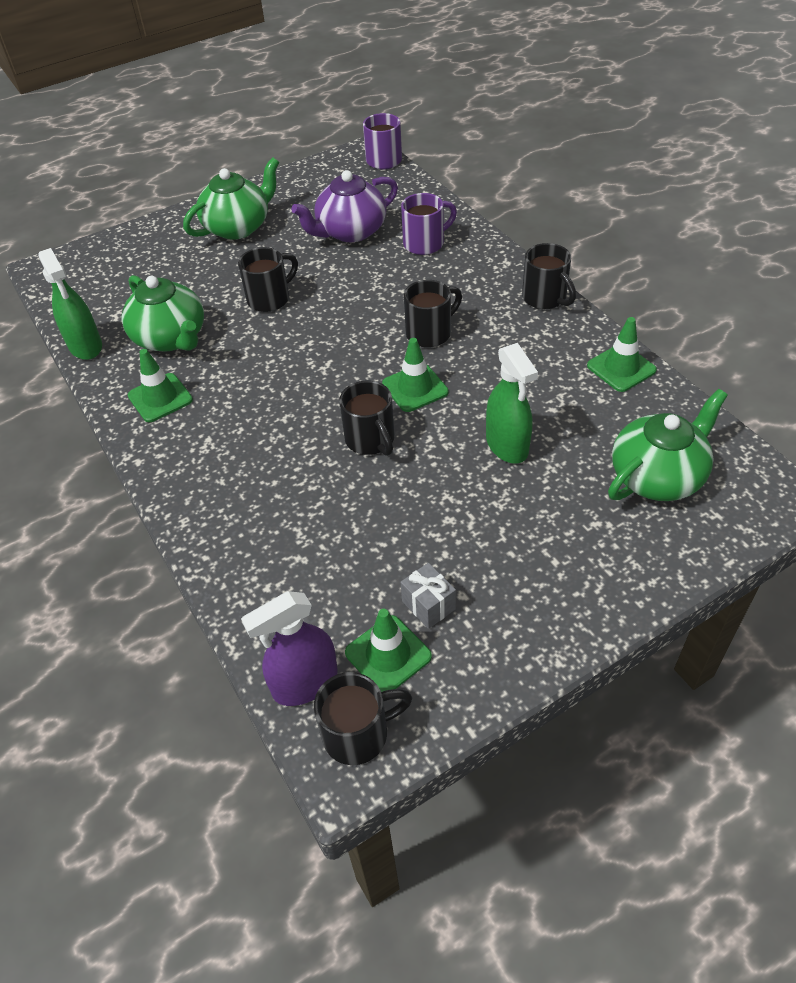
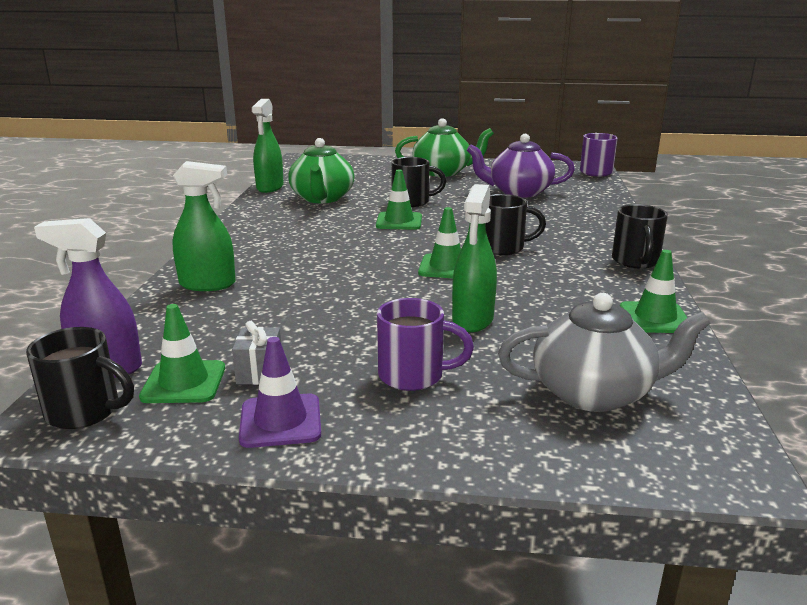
camera: 35 degrees right, 25 degrees down
(160, 398) = (271, 217): green traffic cone -> green traffic cone (399, 221)
(241, 534) = (208, 284): none -> green spray bottle
(371, 440) = (369, 278): black mug -> none
(425, 243) = (569, 210): purple mug -> purple mug (413, 375)
(504, 640) = (280, 421): none -> purple traffic cone
(658, 476) = (594, 393): green teapot -> grey teapot

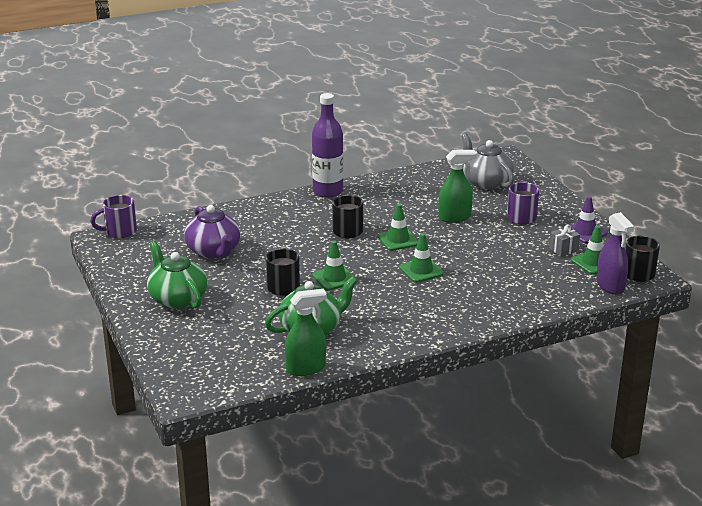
camera: 120 degrees left, 5 degrees up
(208, 284) = (508, 302): green spray bottle -> none
(635, 261) = (328, 191): black mug -> purple bottle
(655, 318) = (401, 179): green traffic cone -> green traffic cone (421, 270)

